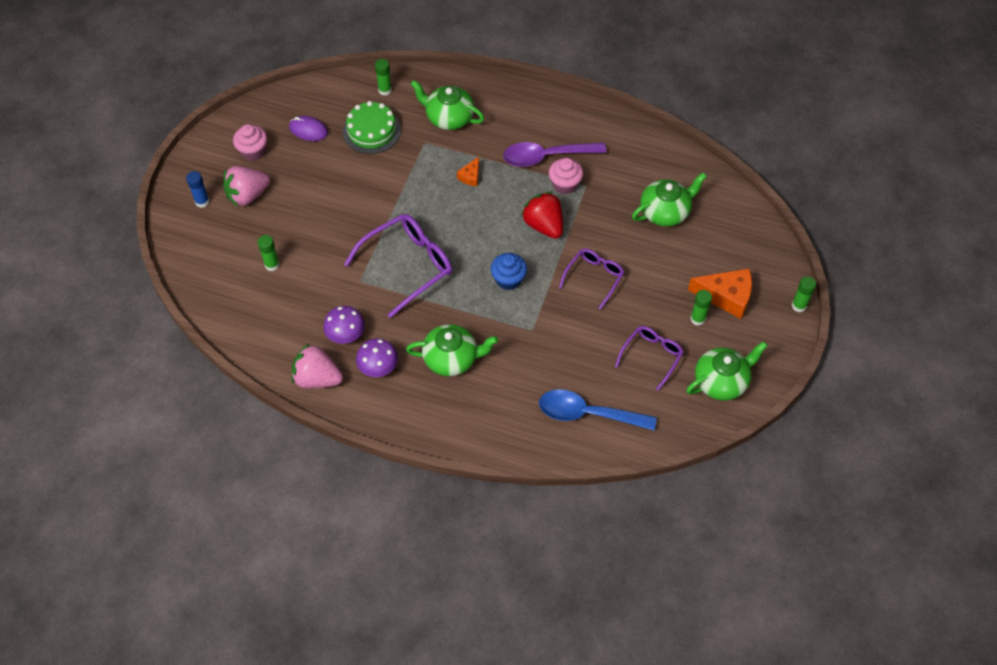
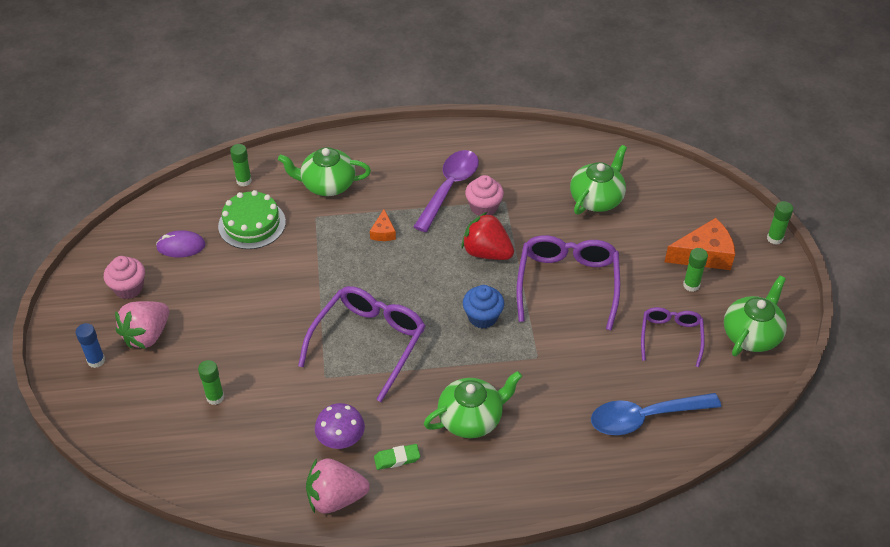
camera: 25 degrees left, 10 degrees down
(378, 367) = (397, 459): purple mushroom -> green eraser
(546, 157) = (449, 188): purple spoon -> purple spoon turned 150 degrees clockwise
(594, 278) = (567, 284): purple glasses -> purple glasses, size x1.69

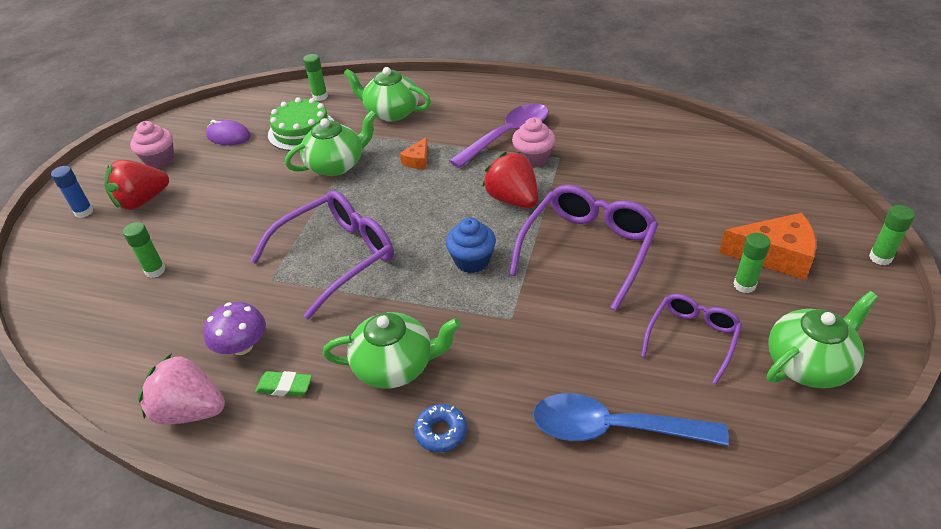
camera: 25 degrees right, 5 degrees down
(147, 335) = (142, 201): pink strawberry -> red strawberry
(531, 455) = (441, 432): none -> blue donut
(597, 199) = (664, 174): green teapot -> green teapot (336, 165)

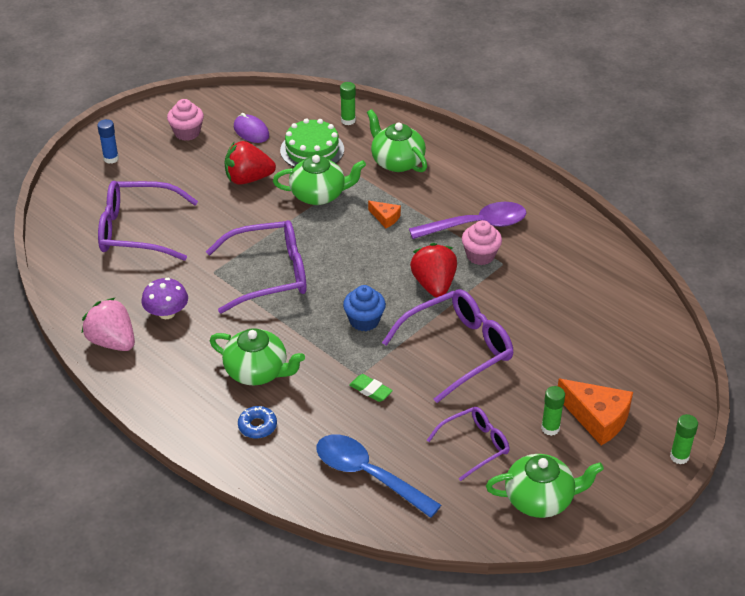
camera: 25 degrees right, 0 degrees up
(142, 201) = (156, 166): red strawberry -> red strawberry (248, 179)
(155, 271) = (138, 230): green glue stick -> purple glasses
(285, 386) = (178, 353): green eraser -> green eraser (370, 390)
(418, 160) = (385, 218): orange cheese -> orange cheese turned 105 degrees counterclockwise

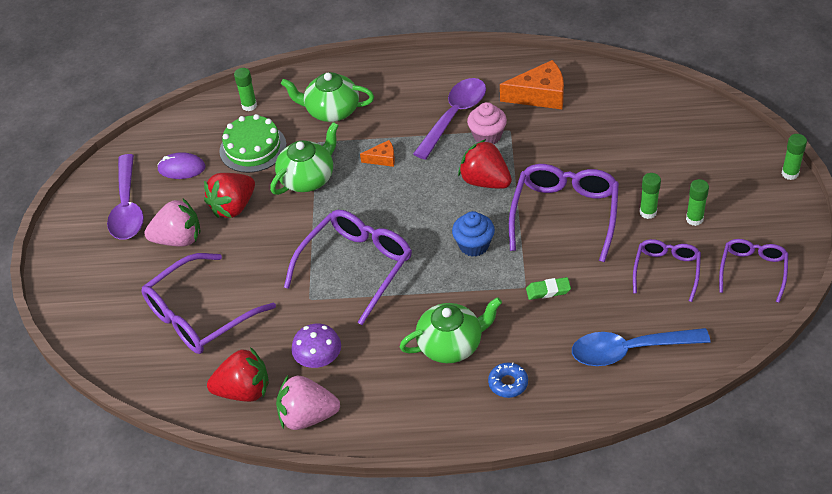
camera: 40 degrees left, 5 degrees up
(99, 296) = (244, 391): none -> red strawberry
(111, 158) = (90, 276): blue glue stick -> none
(187, 132) = (127, 207): pink cupcake -> purple spoon
(189, 174) = (178, 239): none -> pink strawberry
(521, 396) = (648, 212): none -> green glue stick
(540, 499) = (752, 271): green teapot -> purple glasses
(597, 418) = (712, 188): orange cheese -> orange cheese (540, 95)

